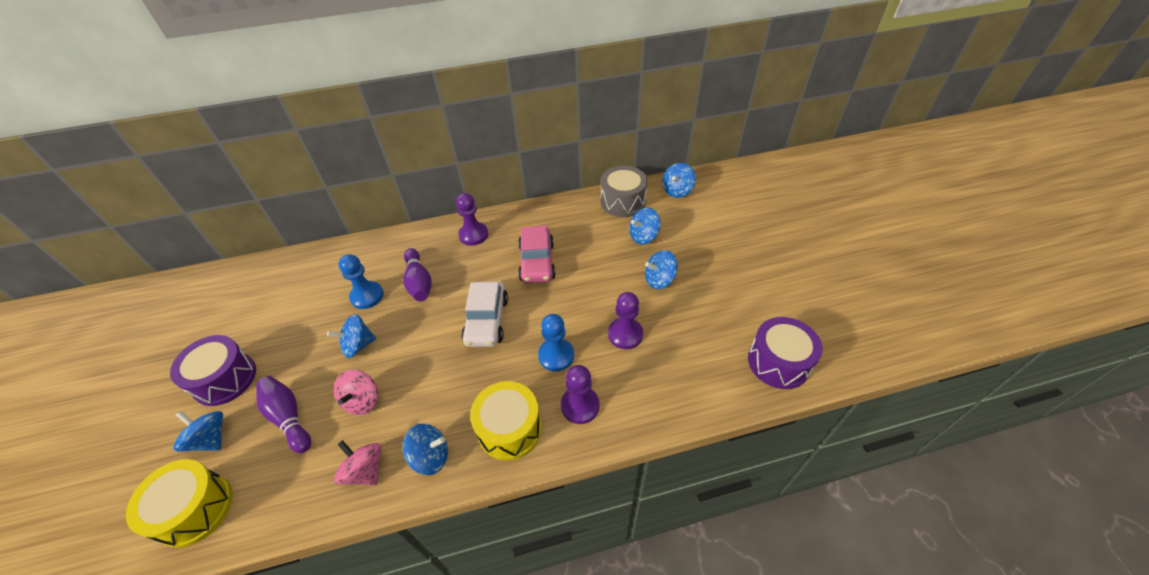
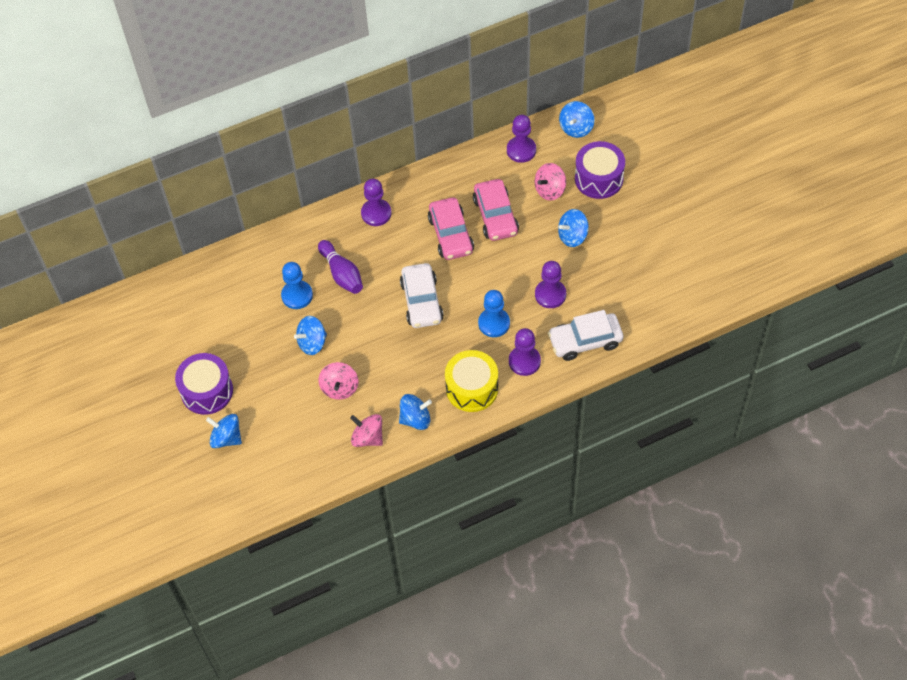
camera: 10 degrees left, 10 degrees up
(195, 509) = (247, 486): yellow drum -> none
(289, 417) = (283, 411): purple bowling pin -> none
(585, 252) = (495, 216): none -> pink car
(622, 202) = (521, 150): grey drum -> purple pawn
(643, 236) = (550, 190): blue spinning top -> pink spinning top
(656, 393) = (585, 341): none -> white car
(778, 362) = (683, 299): purple drum -> purple drum (599, 178)

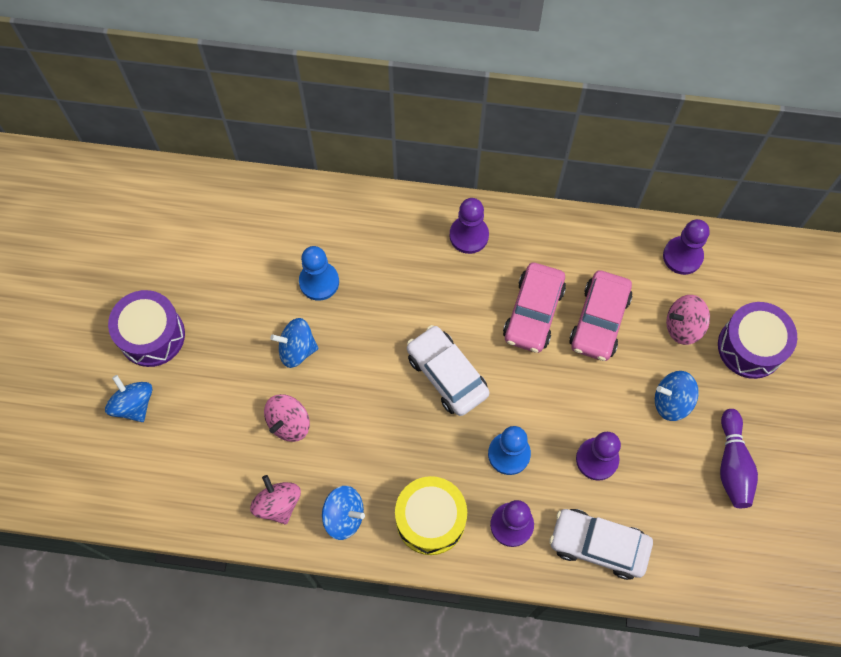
camera: 30 degrees right, 10 degrees up
(342, 274) = (383, 285): purple bowling pin -> purple bowling pin (732, 465)
(421, 301) = (447, 375): white car -> white car turned 120 degrees clockwise
(576, 128) = (765, 266): blue spinning top -> none

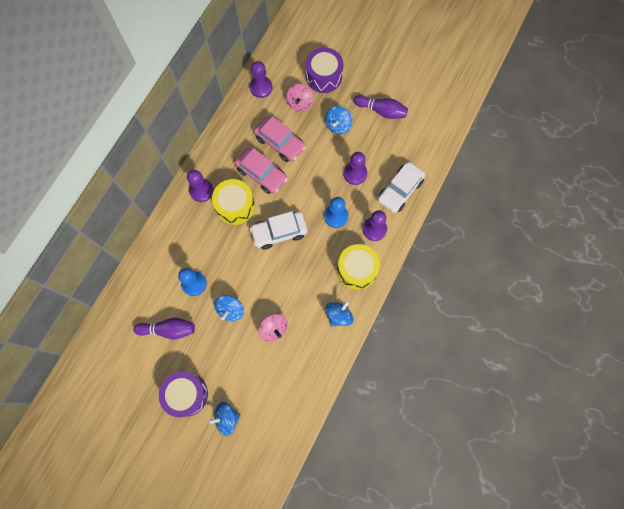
camera: 70 degrees left, 5 degrees up
(238, 274) = (168, 329): none -> purple bowling pin
(278, 504) = (318, 350): pink spinning top -> none
(464, 293) = (235, 206): none -> yellow drum

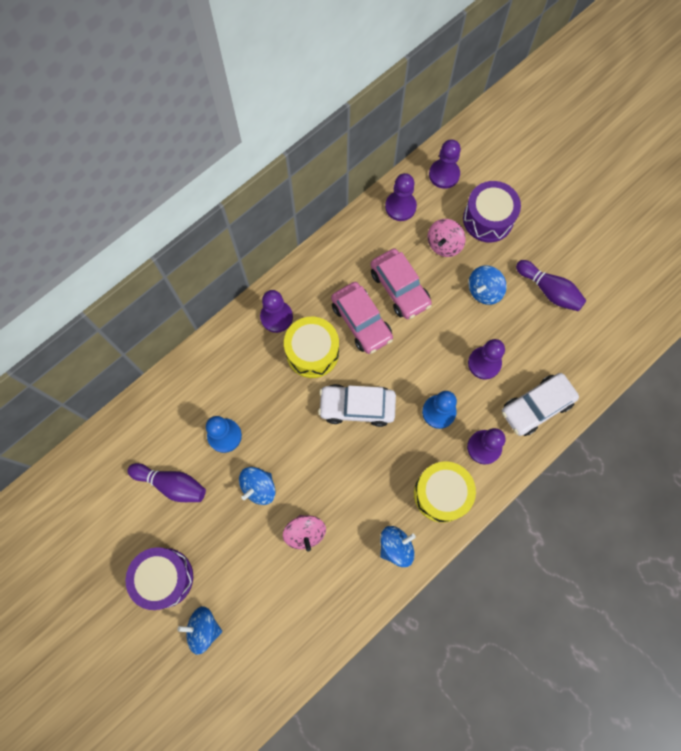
camera: 20 degrees right, 0 degrees up
(283, 56) = (444, 174): none -> purple pawn

